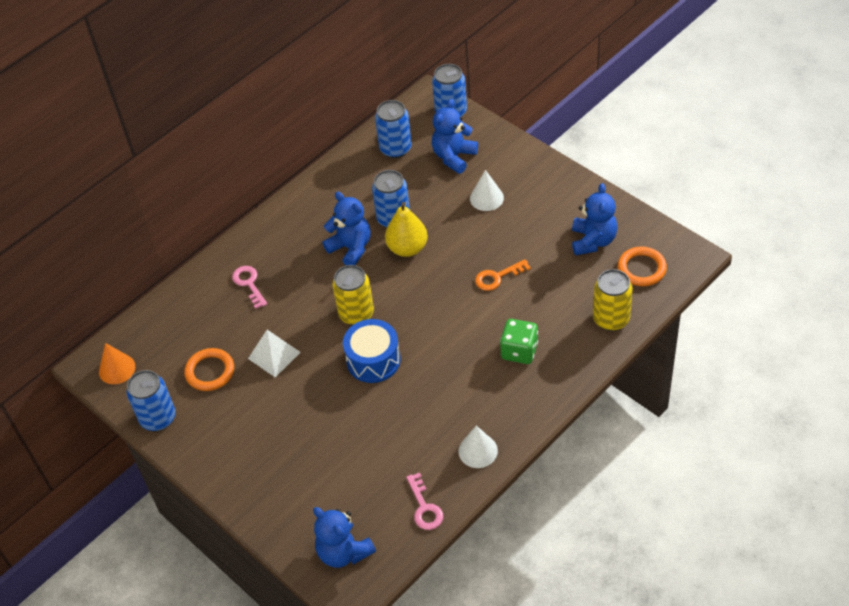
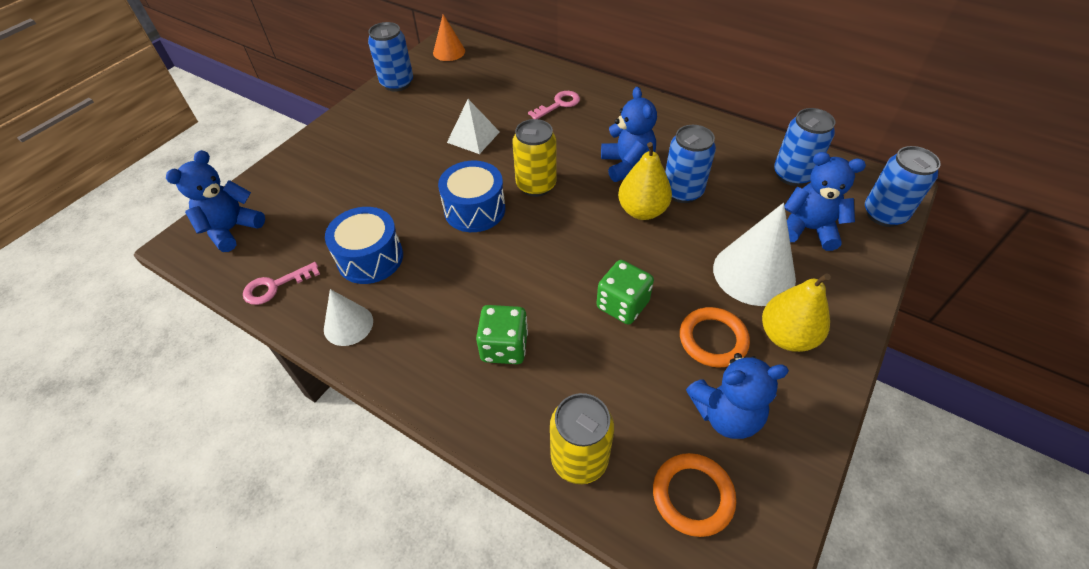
camera: 75 degrees right, 0 degrees up
(210, 372) = (450, 101): orange ring -> orange ring (713, 339)
(351, 248) = (627, 165): blue teddy bear -> blue teddy bear turned 45 degrees counterclockwise
(410, 437) = (370, 258): none -> blue drum
(486, 198) = (754, 273): white cone -> white cone, size x1.73
(497, 277) = (622, 305): orange key -> green dice
(542, 196) = (786, 336): none -> yellow pear

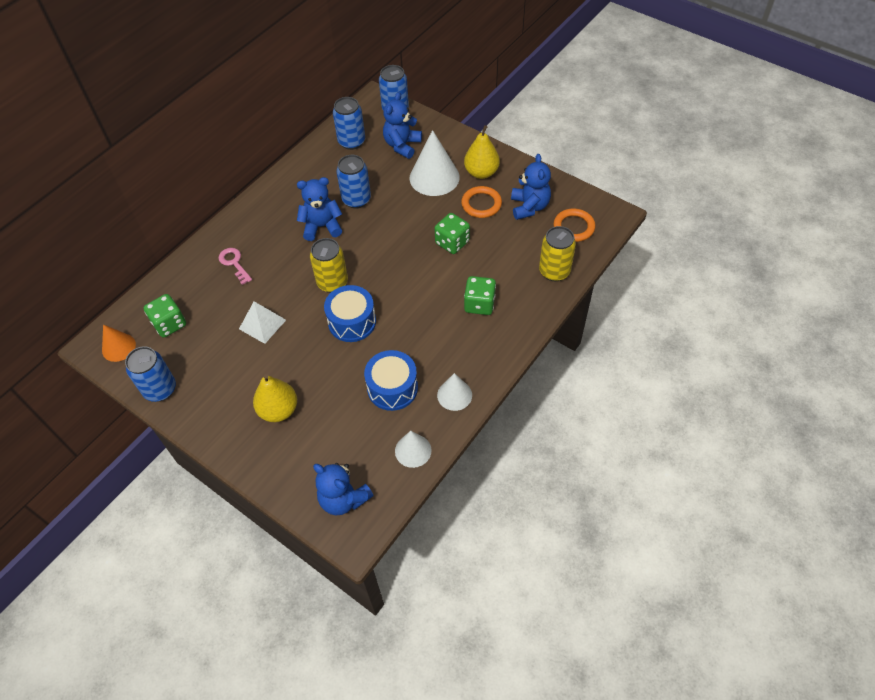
camera: 85 degrees left, 5 degrees up
(275, 286) = (413, 450): pink key -> white cone
(475, 76) = (169, 324): none -> green dice
(642, 211) = (371, 223): yellow pear -> yellow pear (278, 410)

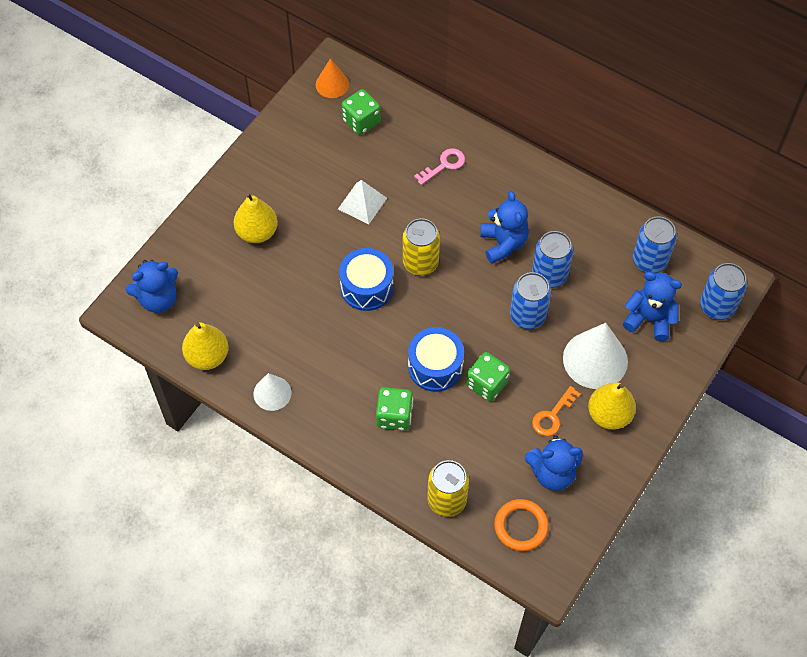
camera: 85 degrees right, 5 degrees up
(160, 389) = (283, 128): blue can -> blue can (527, 316)
(343, 499) = (158, 299): blue teddy bear -> blue teddy bear turned 150 degrees counterclockwise
(392, 388) = (281, 333): blue drum -> blue drum (435, 366)
(413, 450) = (207, 356): white cone -> yellow pear
(481, 204) = (552, 416): orange ring -> orange key

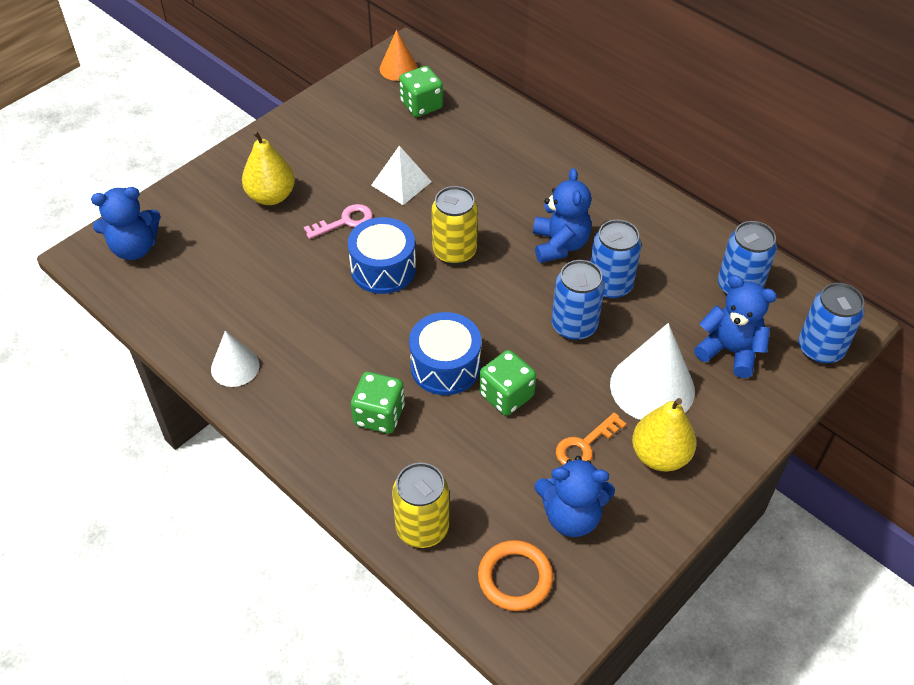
camera: 10 degrees right, 10 degrees down
(207, 356) = (170, 316): yellow pear -> none
(444, 165) = (506, 158): pink key -> pink key (345, 221)

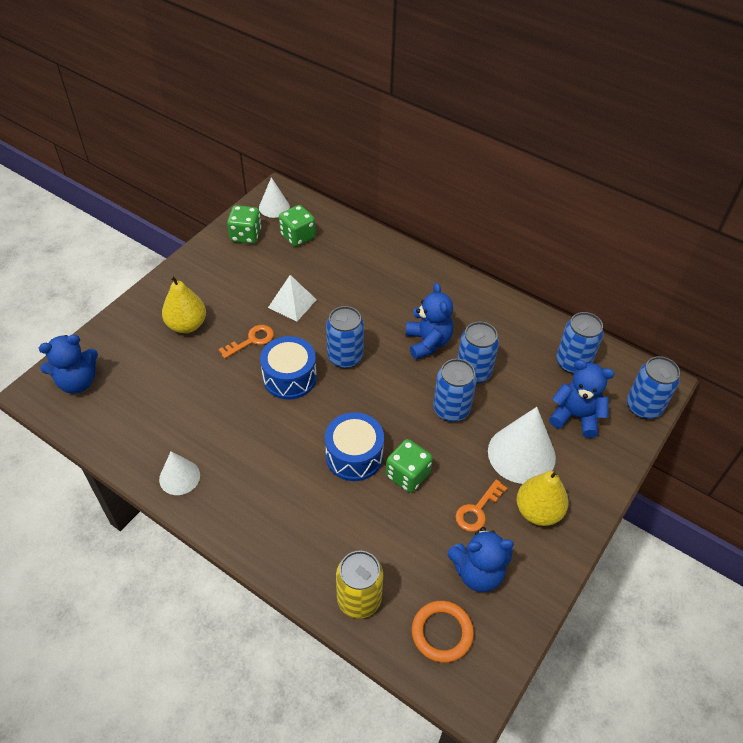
camera: 10 degrees left, 0 degrees up
(345, 221) = (251, 340): pink key -> orange key
(379, 415) = (307, 505): green dice -> green dice (246, 235)
(398, 68) = (274, 207): orange cone -> white cone
(454, 252) = (345, 357): yellow can -> blue can

